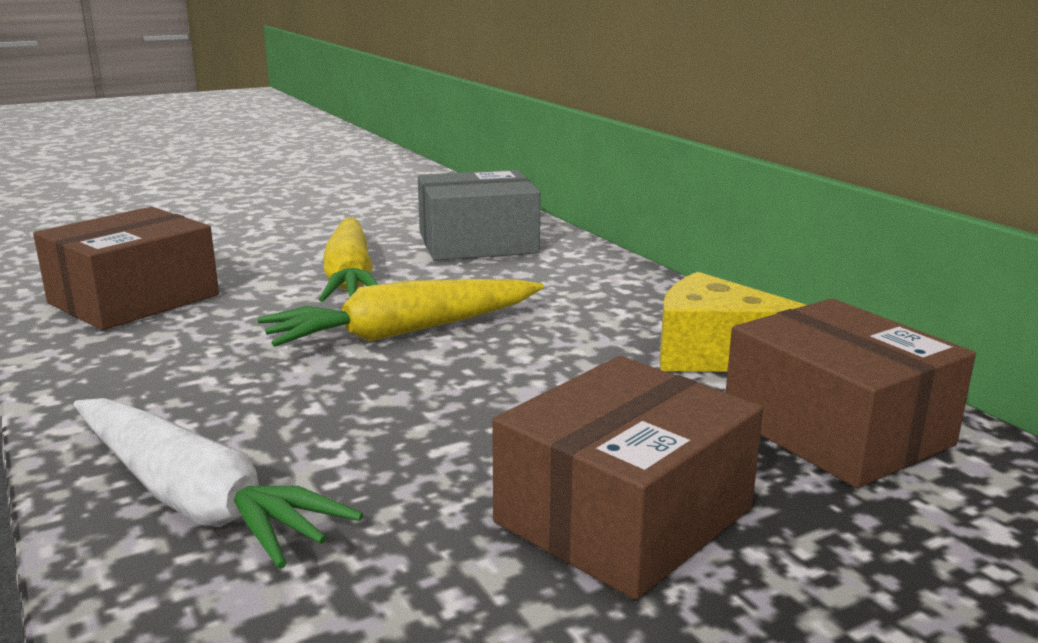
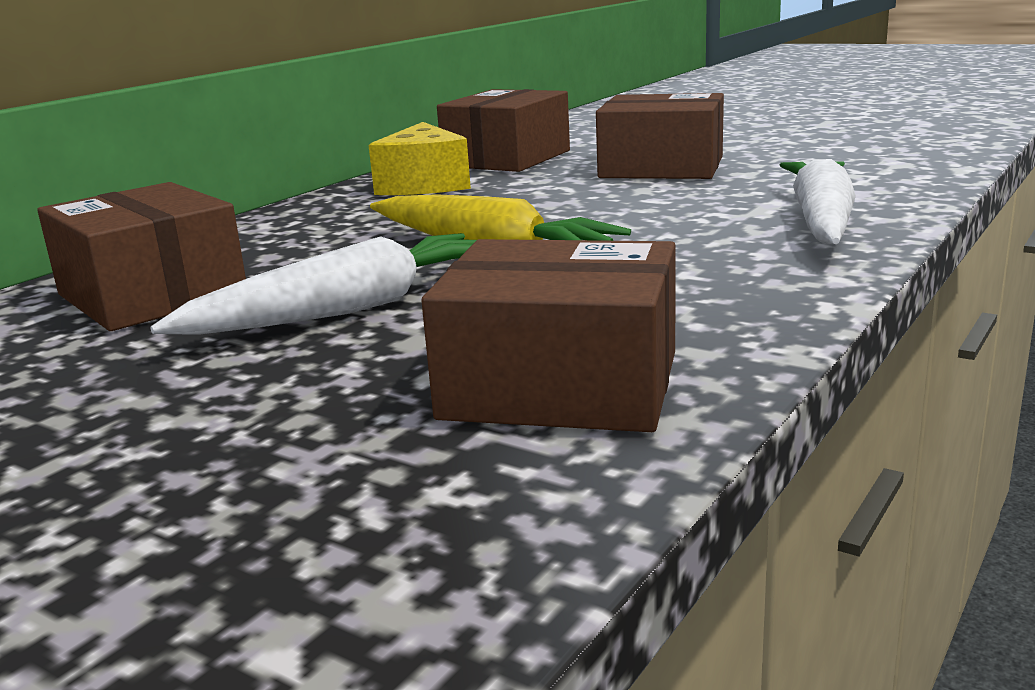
camera: 115 degrees left, 0 degrees up
(350, 277) = (349, 309): yellow carrot -> white carrot
(477, 243) = (152, 294): grey box -> brown box

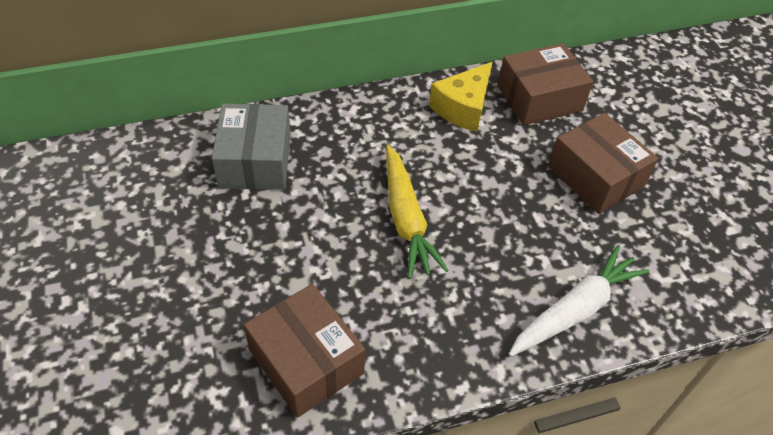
camera: 35 degrees right, 30 degrees up
(152, 294) = (255, 161): brown box -> grey box
(349, 309) = (303, 236): white carrot -> none

